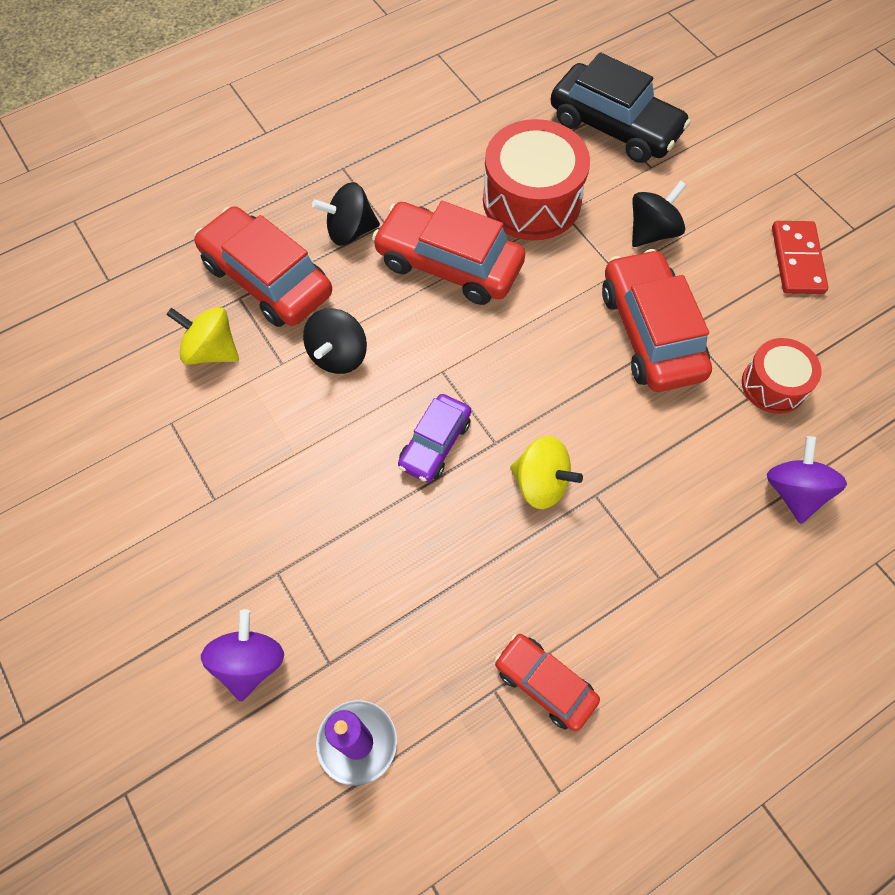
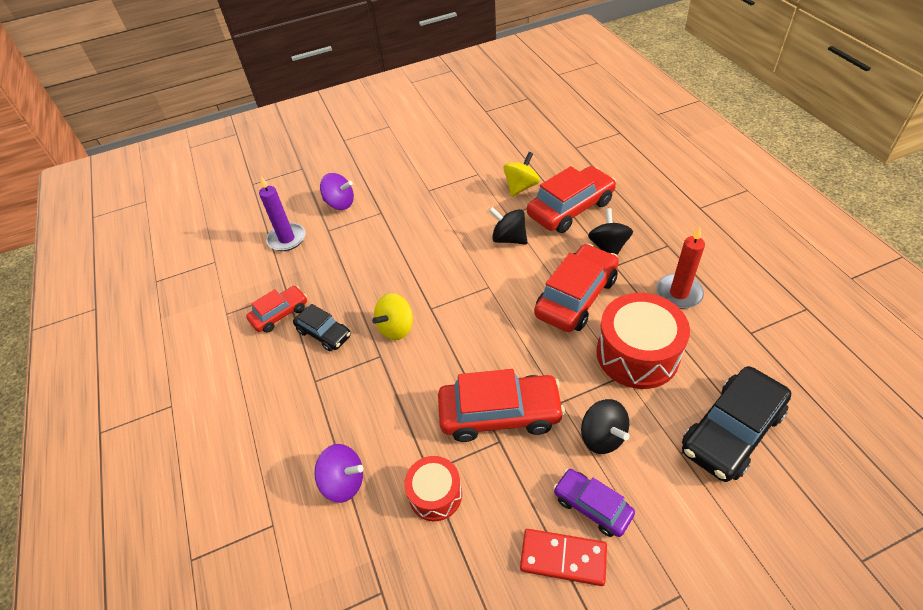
camera: 105 degrees right, 15 degrees down
(429, 160) = (679, 293): none -> red candle
(435, 444) = (437, 279): purple car -> purple car (592, 506)
(571, 592) = (324, 333): none -> black car

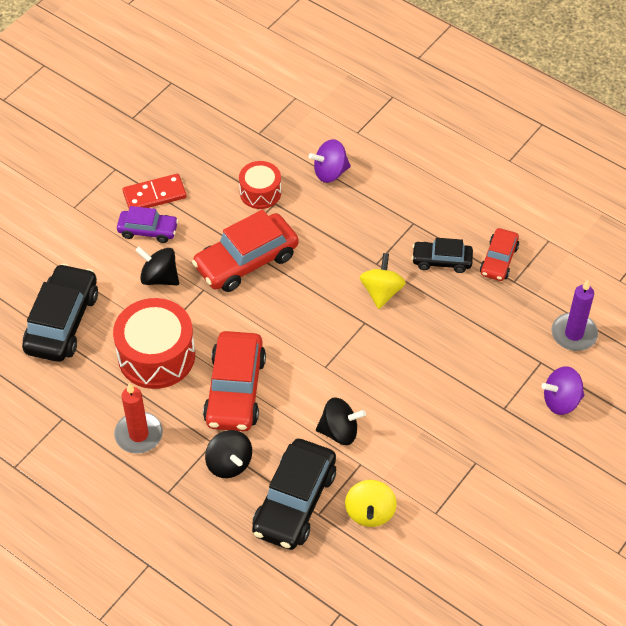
camera: 145 degrees right, 5 degrees up
(570, 208) = (294, 502): red car -> black car

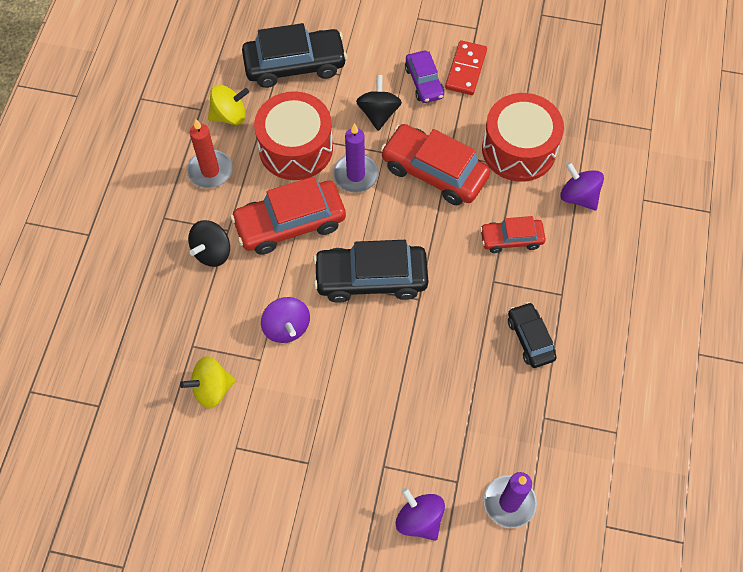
camera: 65 degrees right, 10 degrees up
(154, 195) = (465, 69): red domino -> red domino turned 60 degrees clockwise
(214, 320) = (355, 175): none -> purple candle
(260, 192) = (519, 149): red drum -> red drum, size x1.73
(294, 502) = (196, 321): black car -> black car (371, 278)
(339, 431) = (286, 327): black spinning top -> purple spinning top
(381, 292) = (462, 299): yellow spinning top -> yellow spinning top (230, 115)
(498, 260) = (562, 392): red car -> red car (511, 239)

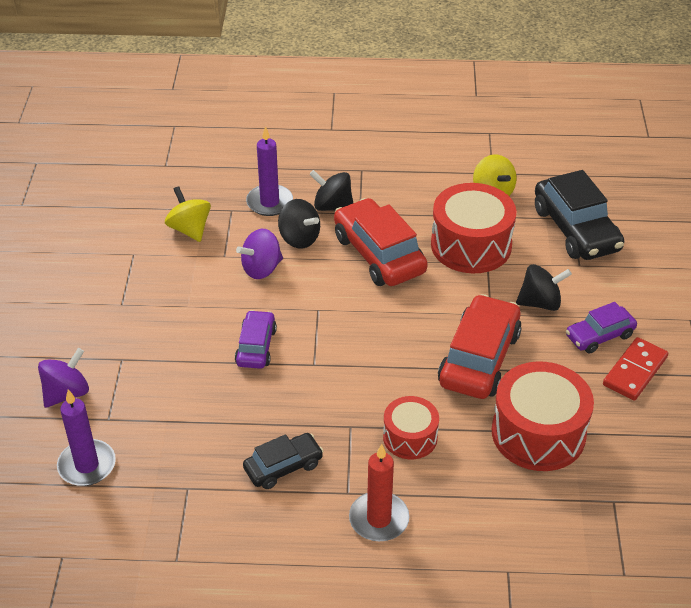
camera: 80 degrees right, 20 degrees down
(210, 171) = (423, 190): red candle -> red candle (379, 519)
(251, 288) = (299, 238): none -> black spinning top
(355, 175) = (453, 295): purple candle -> purple candle (269, 202)
(371, 278) = (330, 323): black car -> none
(389, 344) = (256, 346): none -> purple car
(465, 69) = (634, 371): red domino -> red domino turned 60 degrees counterclockwise
(511, 239) = (410, 437): red car -> red drum
(578, 196) = (489, 499): purple spinning top -> none

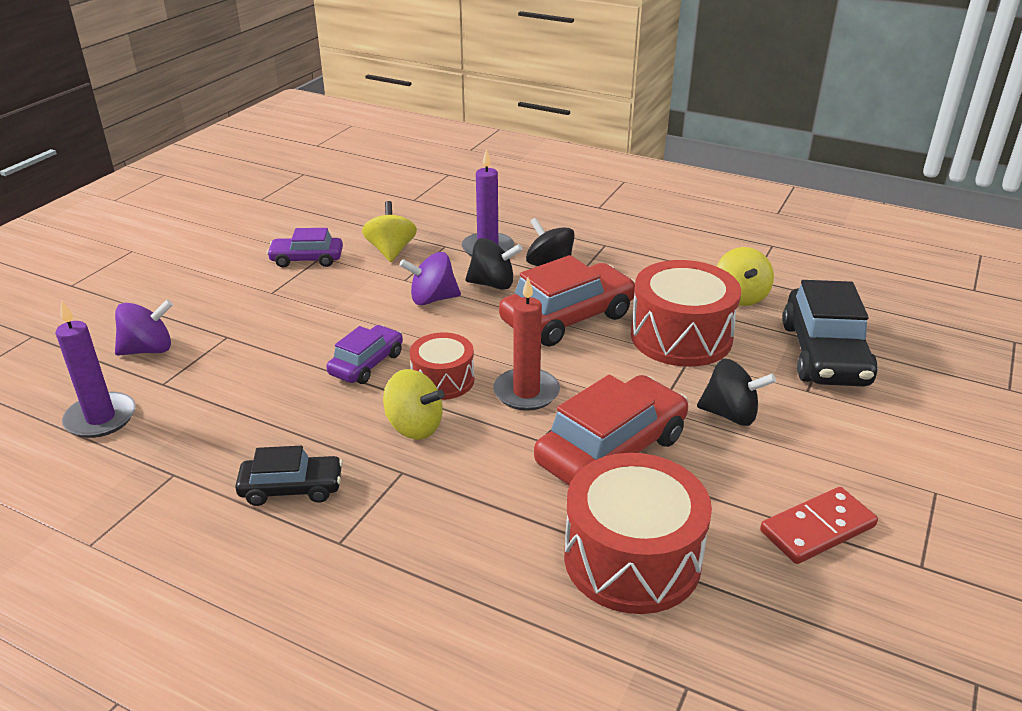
camera: 25 degrees right, 10 degrees down
(299, 238) = (493, 284): black spinning top -> black spinning top turned 60 degrees counterclockwise
(332, 388) = (414, 427): none -> yellow spinning top
(379, 254) = (567, 318): red car -> red car turned 60 degrees clockwise
(379, 519) = (350, 587): red candle -> red candle (526, 392)
(410, 437) = (462, 507): red drum -> red drum (443, 380)
(599, 336) = (789, 472): purple car -> purple car (307, 259)

